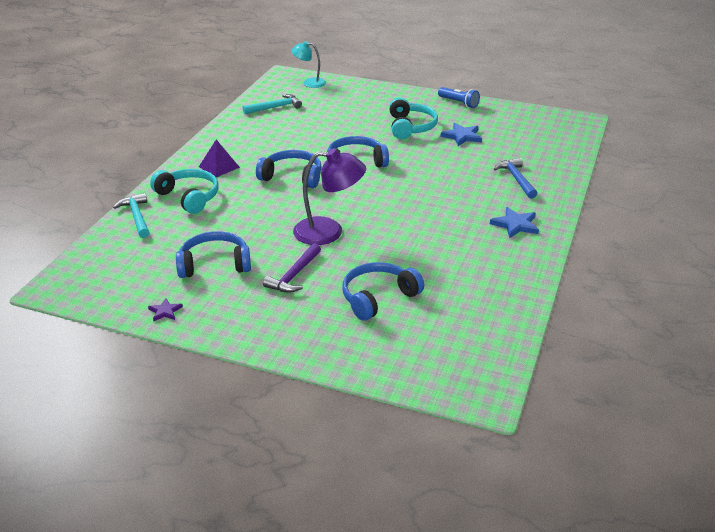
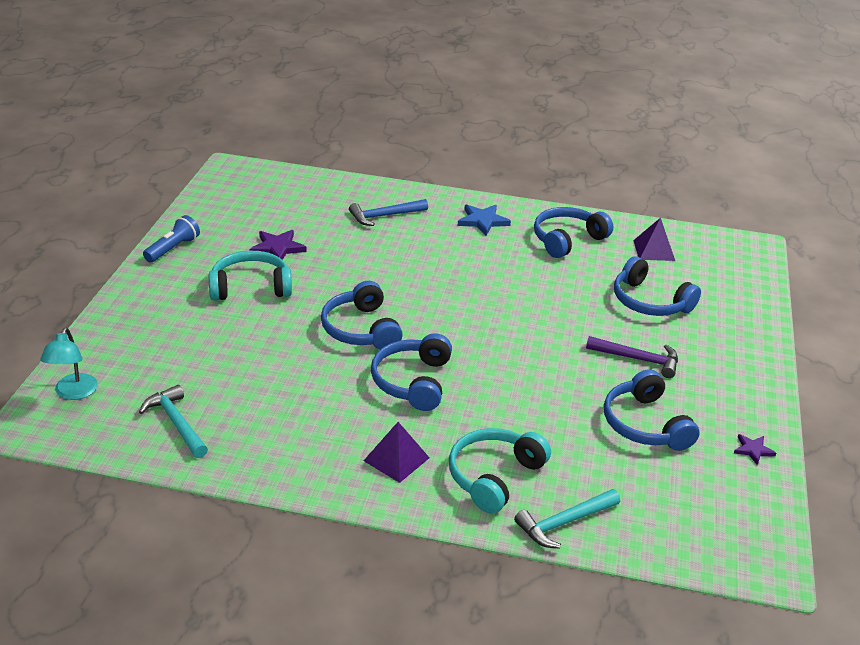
camera: 100 degrees left, 0 degrees up
(329, 232) = (540, 341): purple lamp -> none
(462, 136) = (277, 248): blue star -> purple star
(471, 318) = (654, 250): none -> purple pyramid
(486, 267) = (567, 240): none -> blue headphones

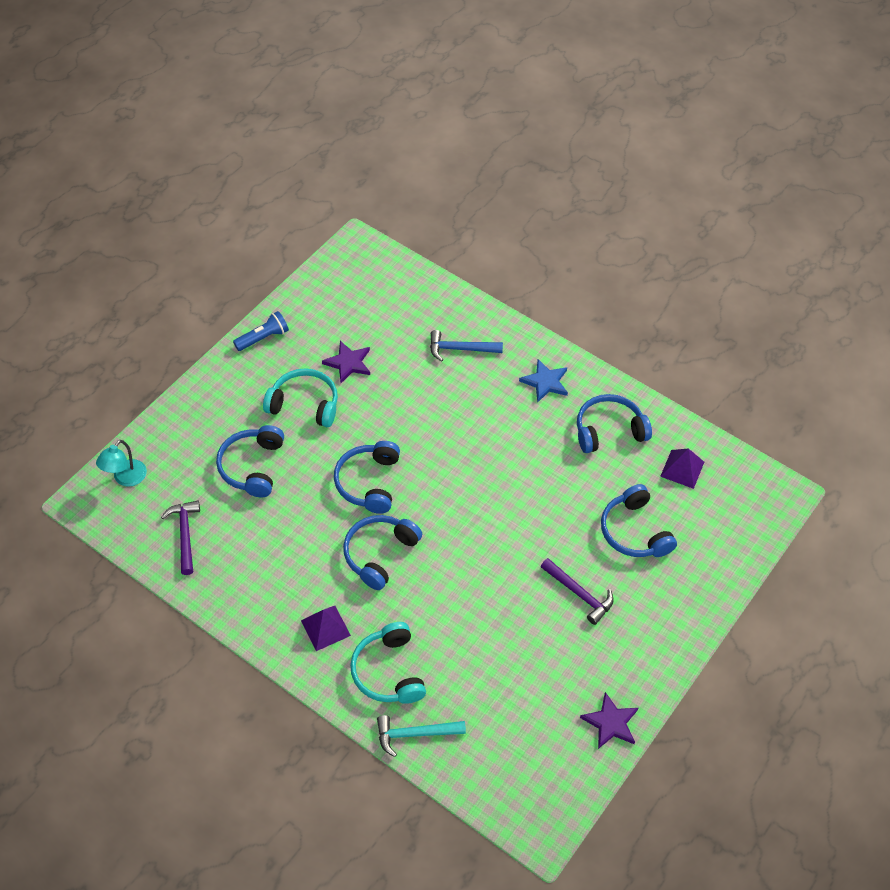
camera: 25 degrees right, 20 degrees up
(176, 423) = (185, 534): turquoise hammer -> purple hammer
(494, 476) = (388, 671): turquoise headphones -> turquoise headphones turned 75 degrees counterclockwise
(645, 424) = (539, 664): blue headphones -> blue headphones (252, 466)
(753, 450) = (610, 722): purple star -> purple star, size x1.66

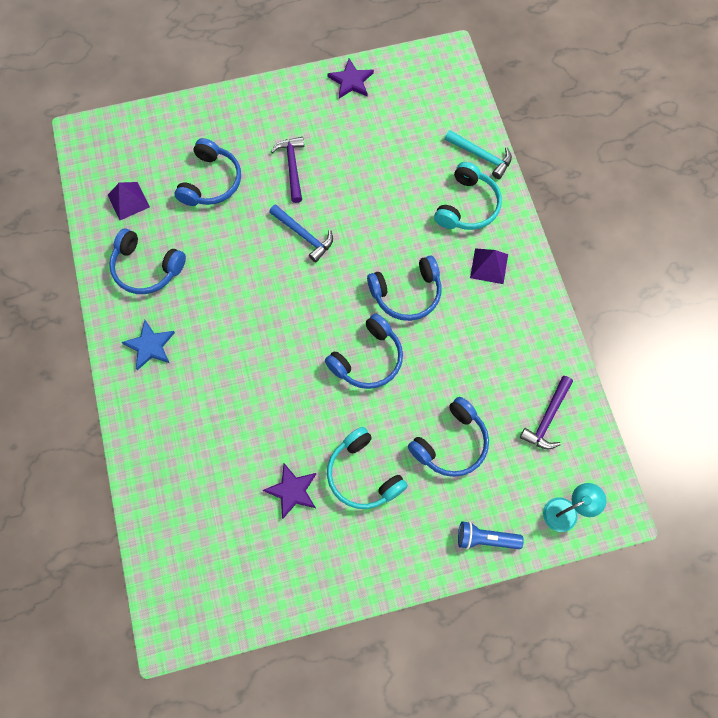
camera: 140 degrees left, 15 degrees up
(263, 338) = (346, 581): blue flashlight -> blue flashlight (485, 539)
(460, 349) = (186, 431): blue hammer -> blue hammer (304, 235)

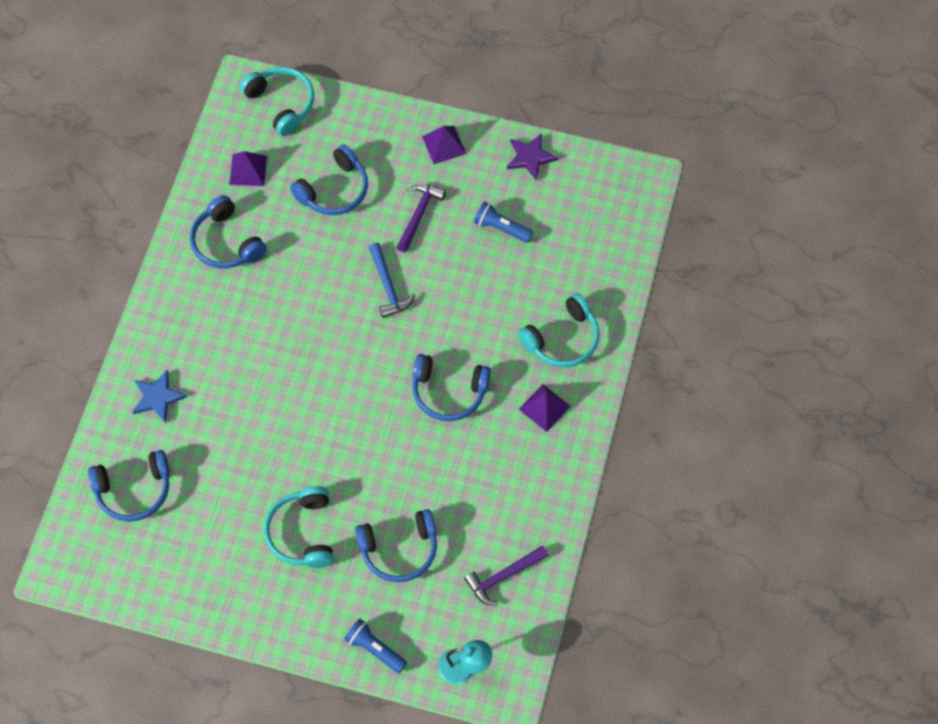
camera: 30 degrees right, 5 degrees down
(124, 135) = (281, 103): none -> turquoise headphones
(150, 346) = (187, 316): blue star -> blue star (158, 397)
(277, 104) = (444, 145): none -> purple pyramid
(292, 491) = (232, 512): purple star -> none
(364, 145) = (501, 228): none -> blue flashlight
(368, 359) = (373, 433): blue headphones -> blue headphones (134, 490)
(481, 156) = (609, 297): turquoise hammer -> none

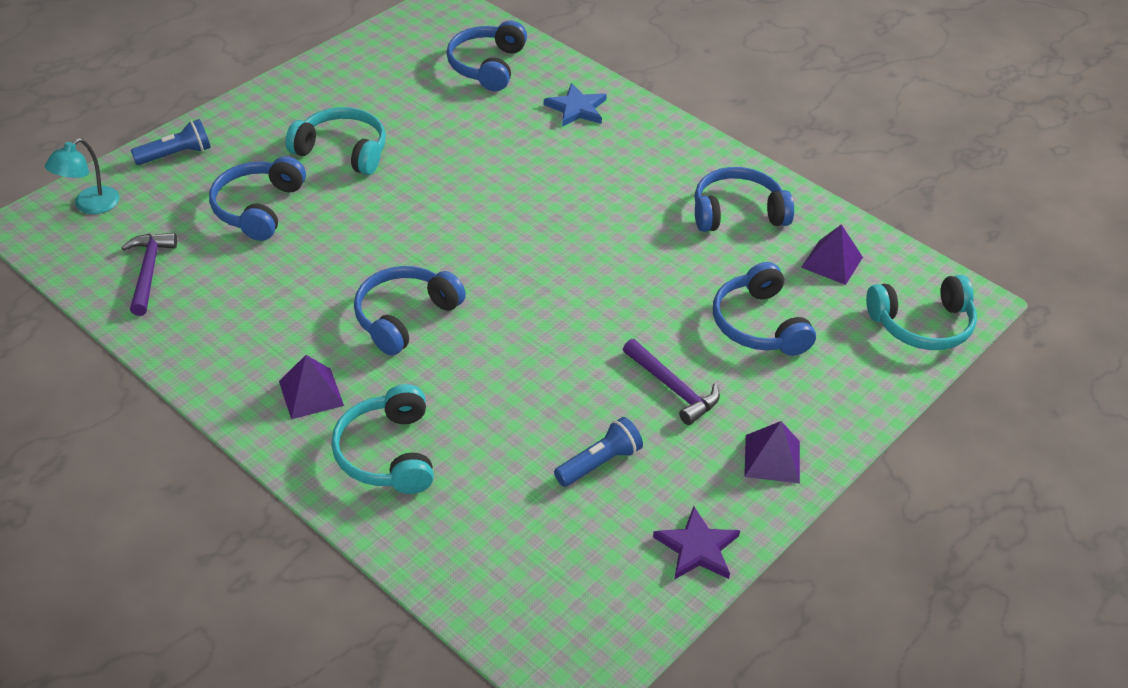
camera: 115 degrees right, 20 degrees down
(388, 286) = (586, 320): blue hammer -> none

